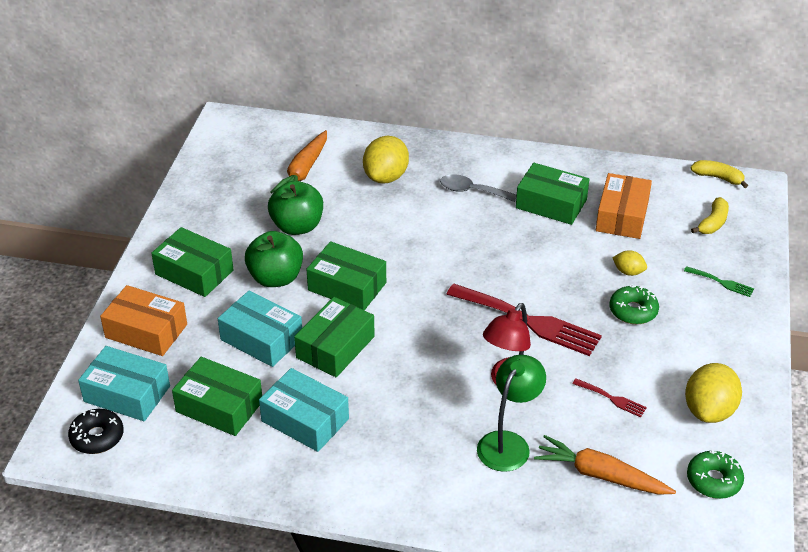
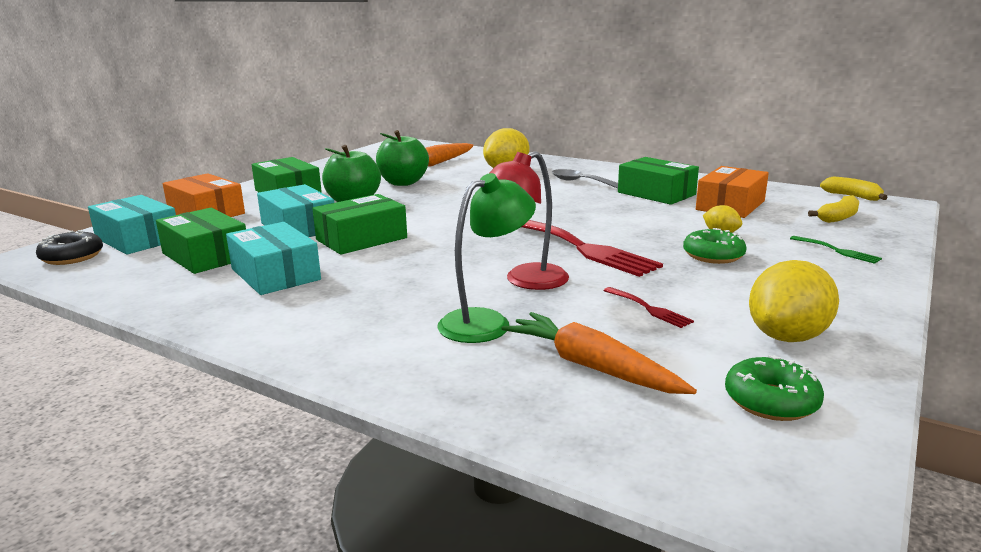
camera: 20 degrees right, 20 degrees down
(347, 286) = (412, 211): green box -> none

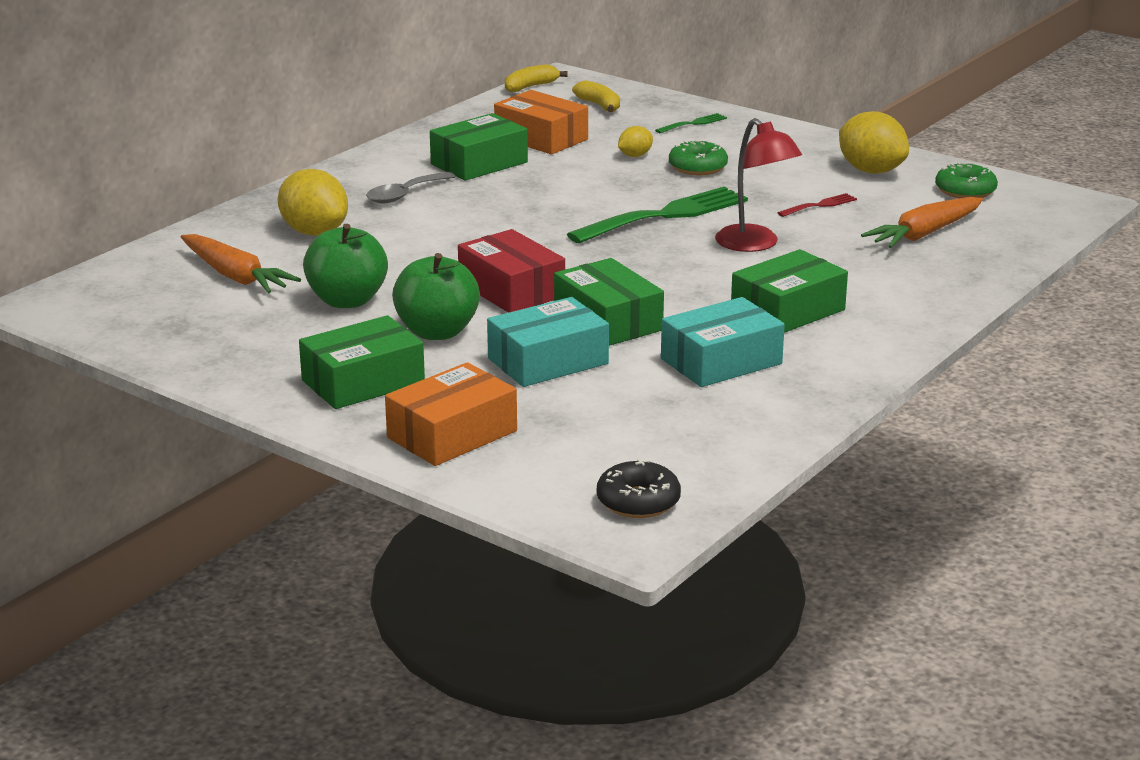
camera: 85 degrees left, 5 degrees up
(137, 239) = (570, 467): turquoise box -> none
(206, 256) = (651, 409): green box -> green box (787, 311)
(419, 213) = (511, 290): none -> red box
(486, 322) = (846, 264): green lamp -> none
(582, 248) = (665, 215): red fork -> green fork

